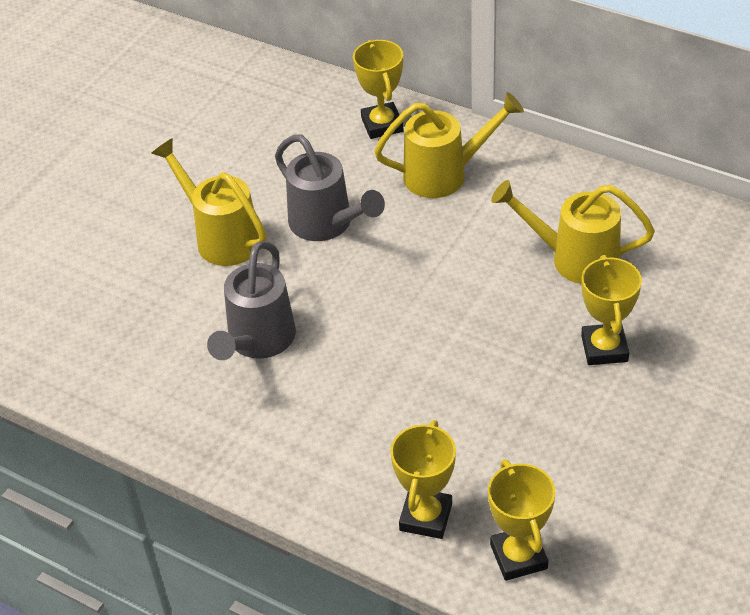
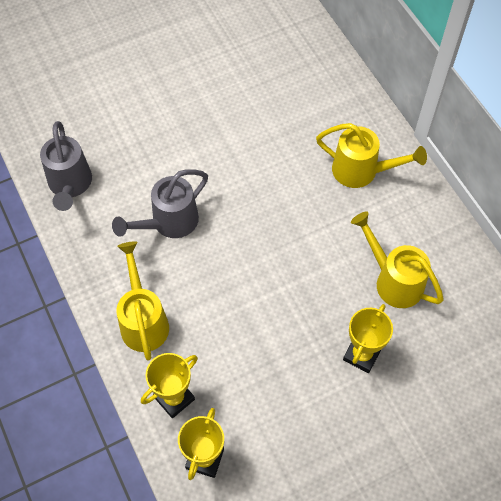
camera: 30 degrees right, 15 degrees up
(222, 237) = (200, 139): yellow watering can -> yellow watering can (143, 321)
(326, 224) = (265, 165): grey watering can -> grey watering can (70, 185)
(382, 125) = (351, 112): yellow trophy -> none

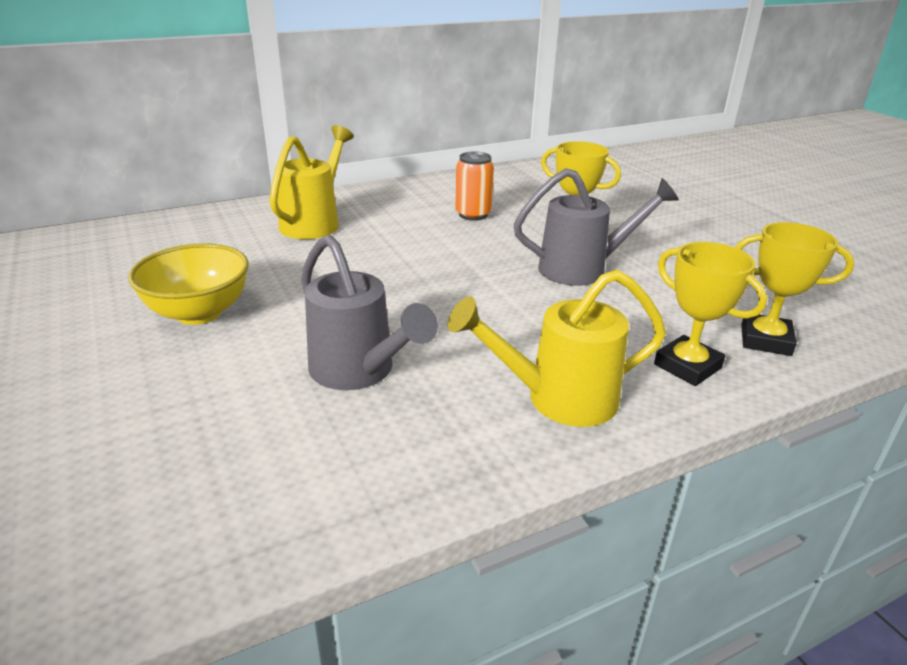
camera: 90 degrees left, 30 degrees down
(70, 185) = (218, 517): grey watering can -> grey watering can (582, 269)
(226, 136) = (199, 313): none -> yellow bowl
(394, 281) = (473, 214): yellow watering can -> orange can

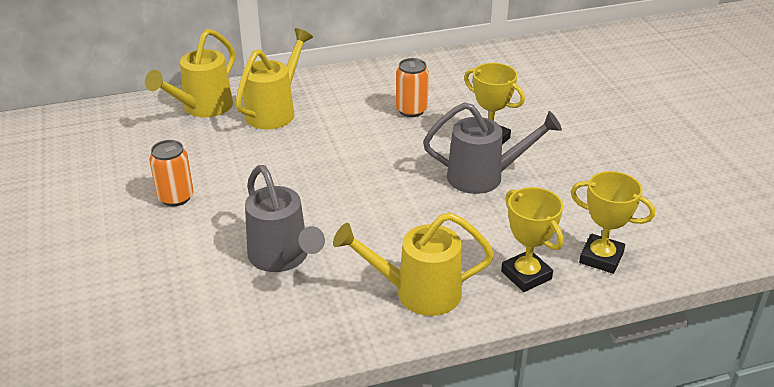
camera: 10 degrees right, 5 degrees up
(199, 313) = (175, 197): yellow bowl -> orange can
(226, 223) = (203, 108): none -> yellow watering can

